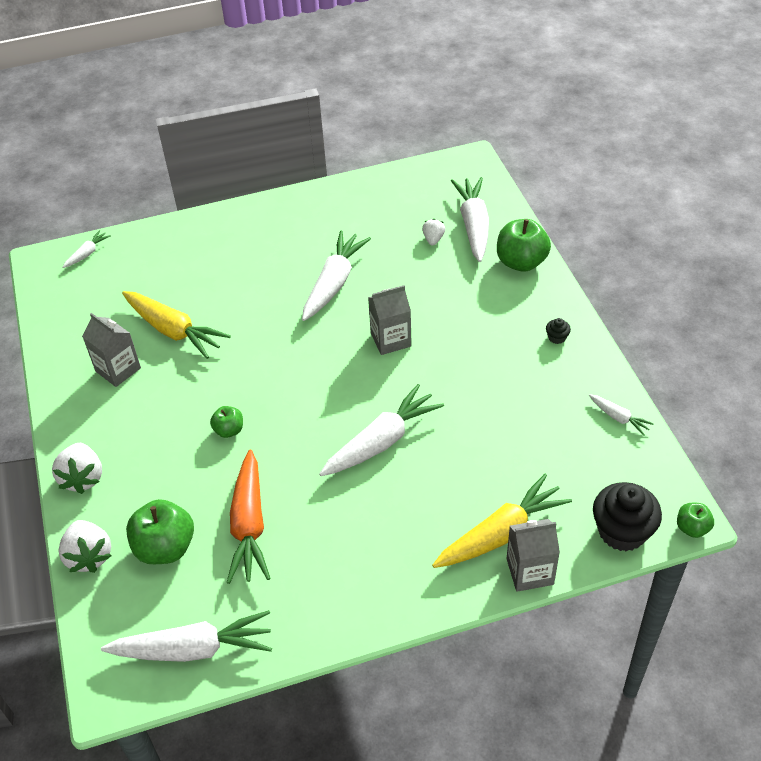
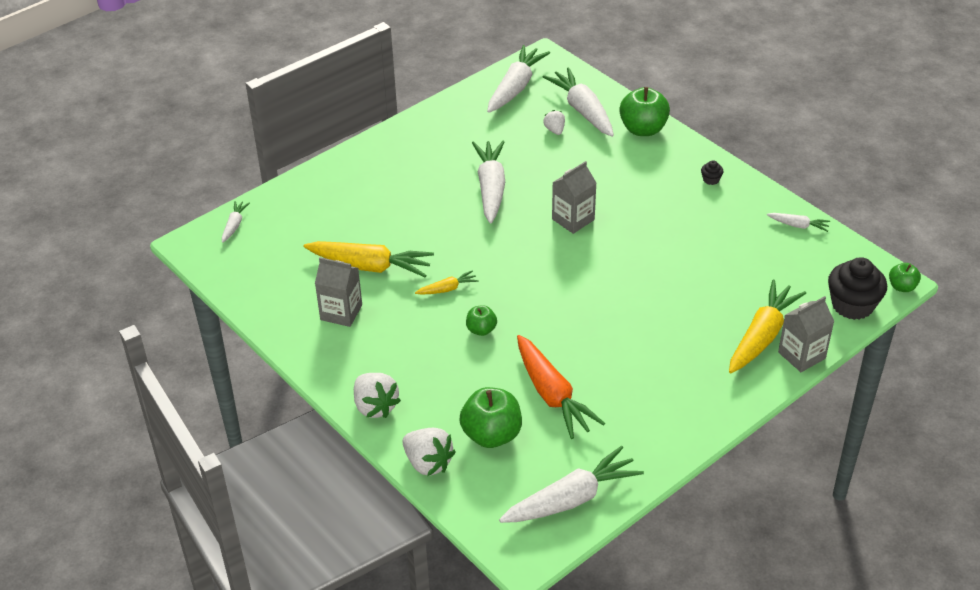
camera: 25 degrees left, 5 degrees down
(226, 376) = (447, 289): none -> yellow carrot
(382, 441) = (620, 299): white carrot -> white carrot (515, 87)

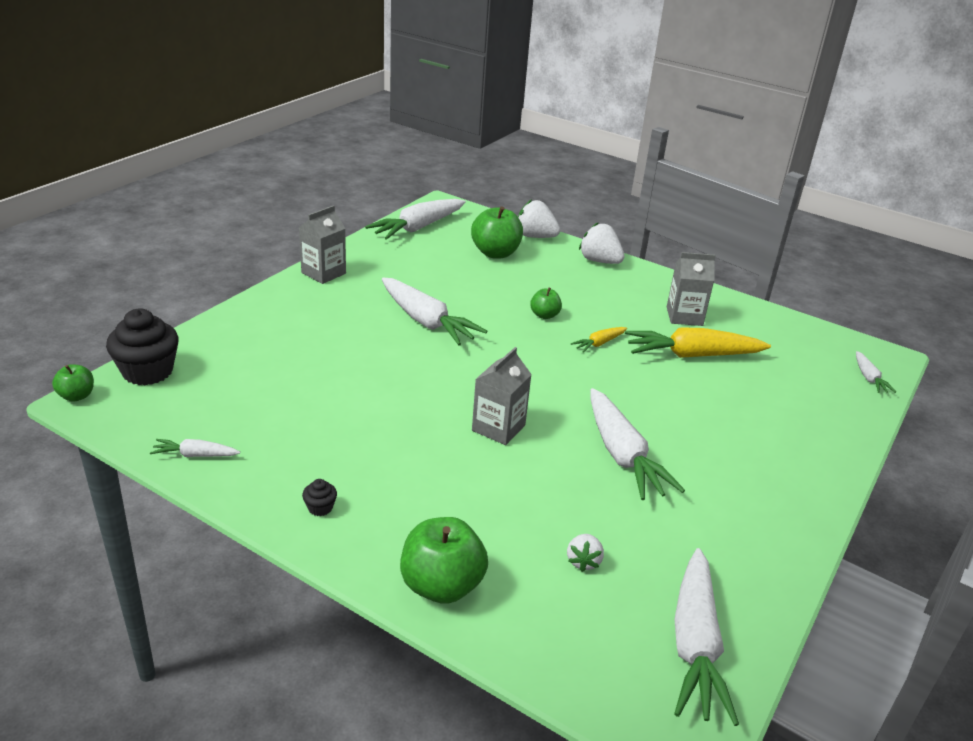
camera: 160 degrees right, 10 degrees down
(552, 395) = (456, 278): orange carrot -> none
(554, 130) = (583, 561): white strawberry -> white strawberry turned 45 degrees clockwise
(582, 110) = (556, 611): white carrot -> white carrot (426, 321)
(762, 336) = (258, 335): yellow carrot -> none
(801, 355) = (218, 324): grey carton -> grey carton (323, 273)

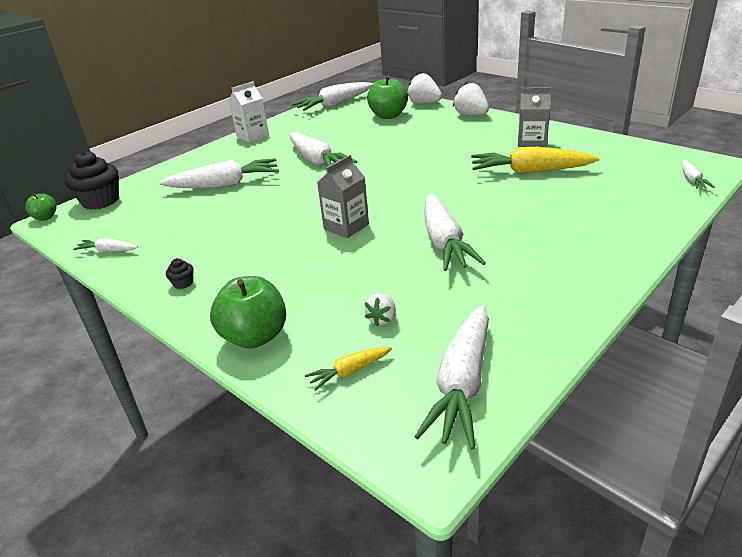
camera: 15 degrees right, 0 degrees up
(315, 353) = (224, 185): none -> white carrot
(323, 273) = (252, 136): grey carton -> white carton
(544, 315) = (412, 152): green apple -> none
(599, 343) = (451, 168): yellow carrot -> yellow carrot (349, 372)

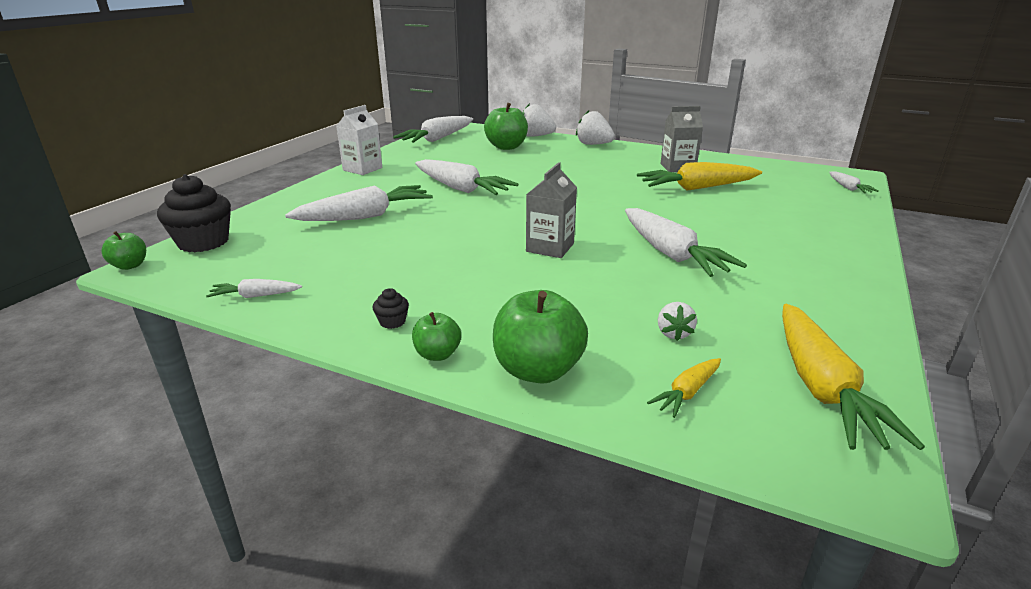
camera: 20 degrees left, 5 degrees down
(195, 314) = (437, 354): none -> green apple
(462, 384) = (821, 387): white carrot -> yellow carrot

